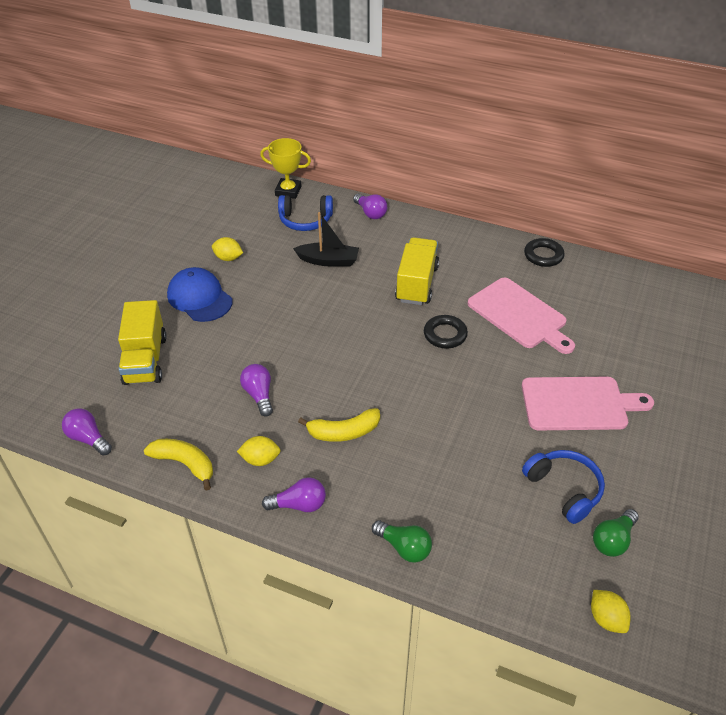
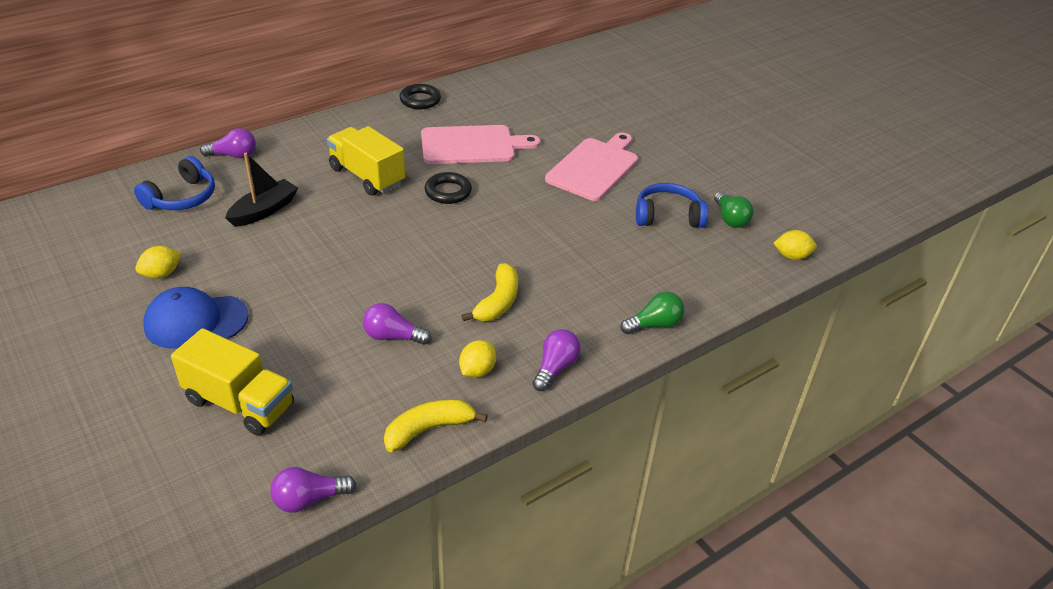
camera: 60 degrees left, 5 degrees down
(288, 191) = (117, 188): yellow trophy -> none

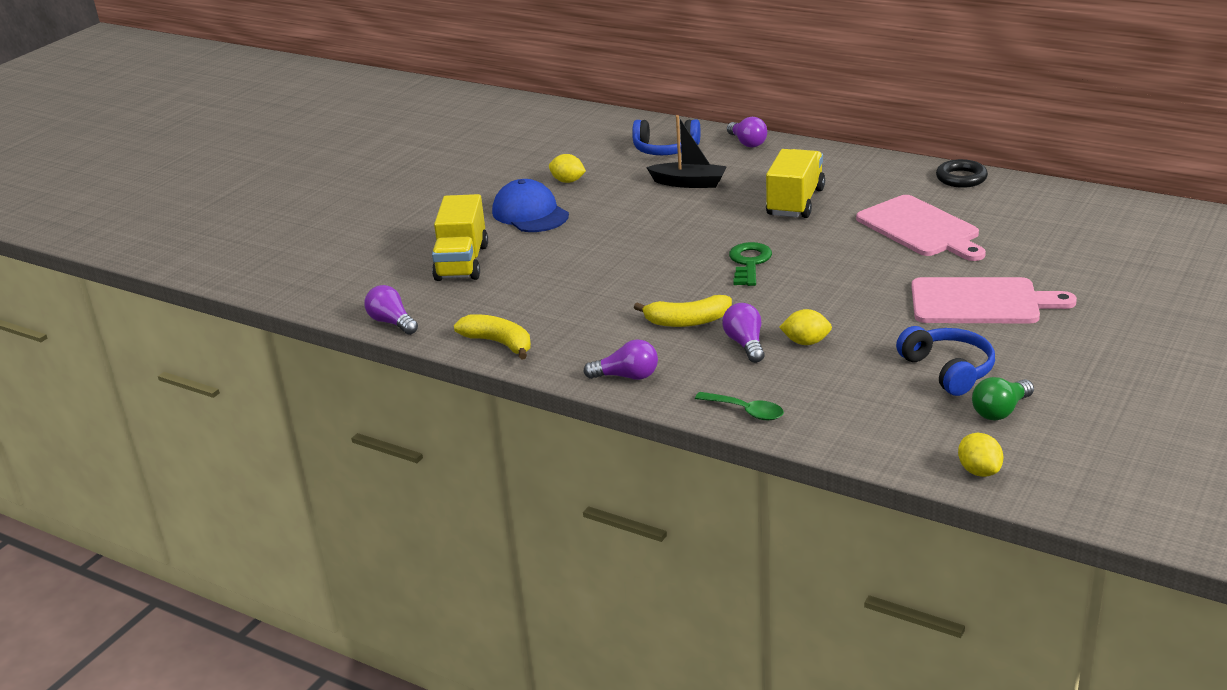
camera: 70 degrees right, 10 degrees down
(392, 336) = (591, 291): purple light bulb -> purple light bulb (745, 344)
(437, 236) = (749, 263): none -> green key
(448, 192) = (823, 244): black ring -> none
(477, 371) = (586, 341): yellow lemon -> yellow lemon (806, 342)
(654, 324) = (745, 411): green light bulb -> green spoon

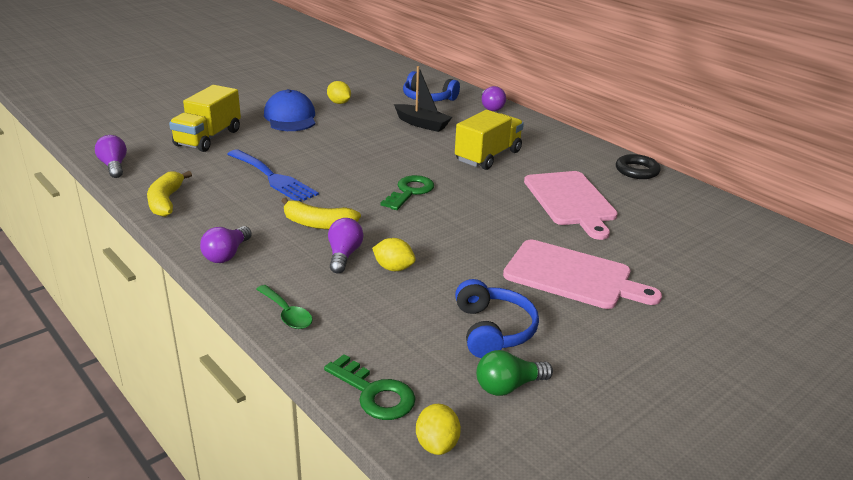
camera: 15 degrees right, 0 degrees up
(499, 343) = (166, 201): yellow banana -> yellow banana turned 150 degrees counterclockwise
(587, 287) = (273, 178): none -> blue fork
(627, 376) = (227, 254): purple light bulb -> purple light bulb turned 90 degrees clockwise
(892, 450) = (375, 393): none -> green key

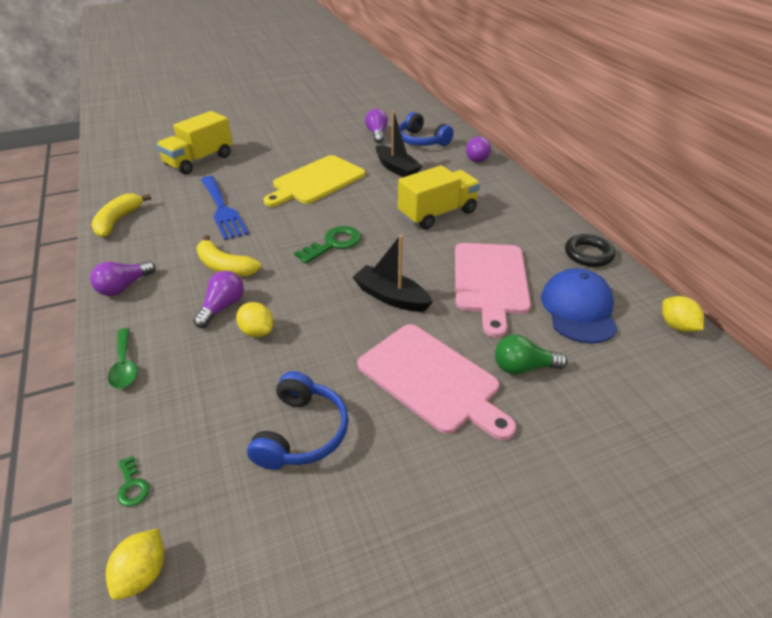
camera: 20 degrees right, 10 degrees up
(114, 166) = (106, 179): purple light bulb -> purple light bulb (377, 134)
(290, 117) = (283, 147): blue cap -> blue cap (578, 309)
(339, 103) = (336, 137): yellow lemon -> yellow lemon (676, 326)
(350, 143) = (316, 181): none -> yellow cutting board
(375, 393) = (132, 485): green key -> green key, size x0.52
(495, 224) = (391, 297): none -> black boat
(508, 386) = (268, 514): green light bulb -> green light bulb (523, 367)

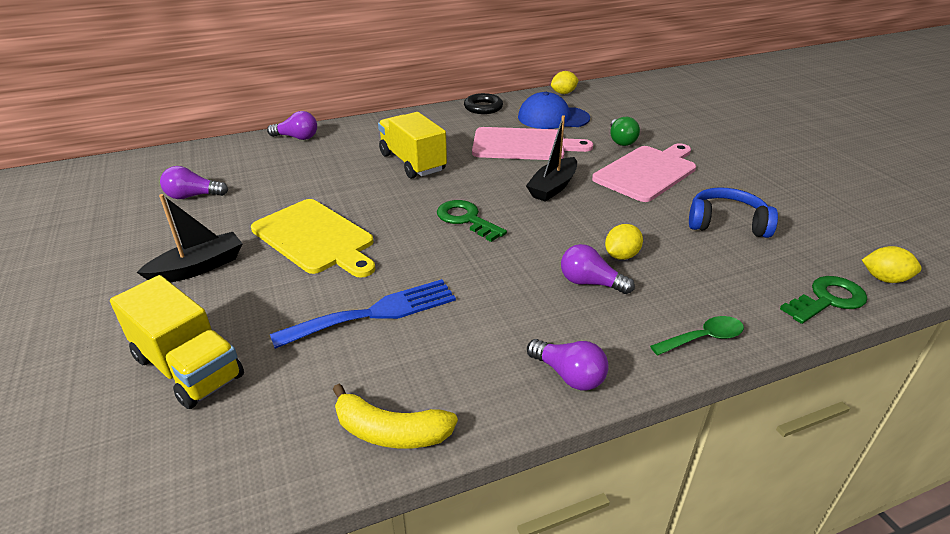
camera: 90 degrees left, 5 degrees down
(132, 485) = (827, 300): green key -> green key, size x1.92
(225, 267) = (515, 291): yellow banana -> none
(396, 168) = (303, 183): black boat -> black boat (198, 267)
(421, 141) = (234, 166): blue headphones -> none

